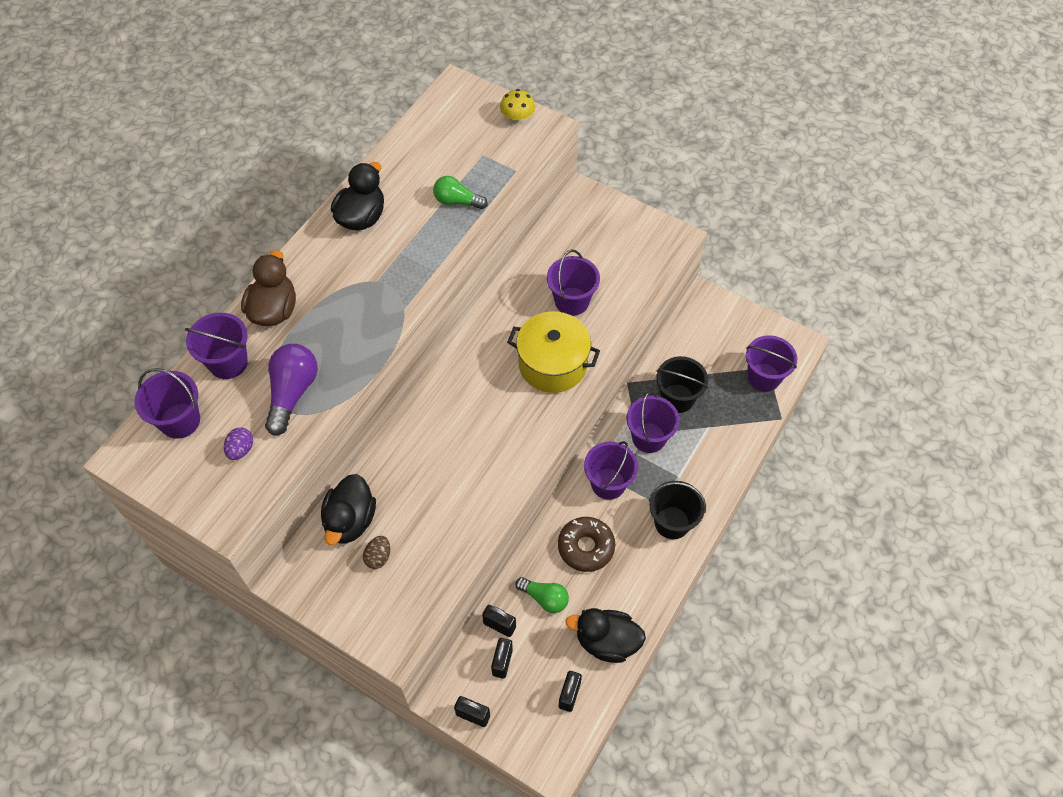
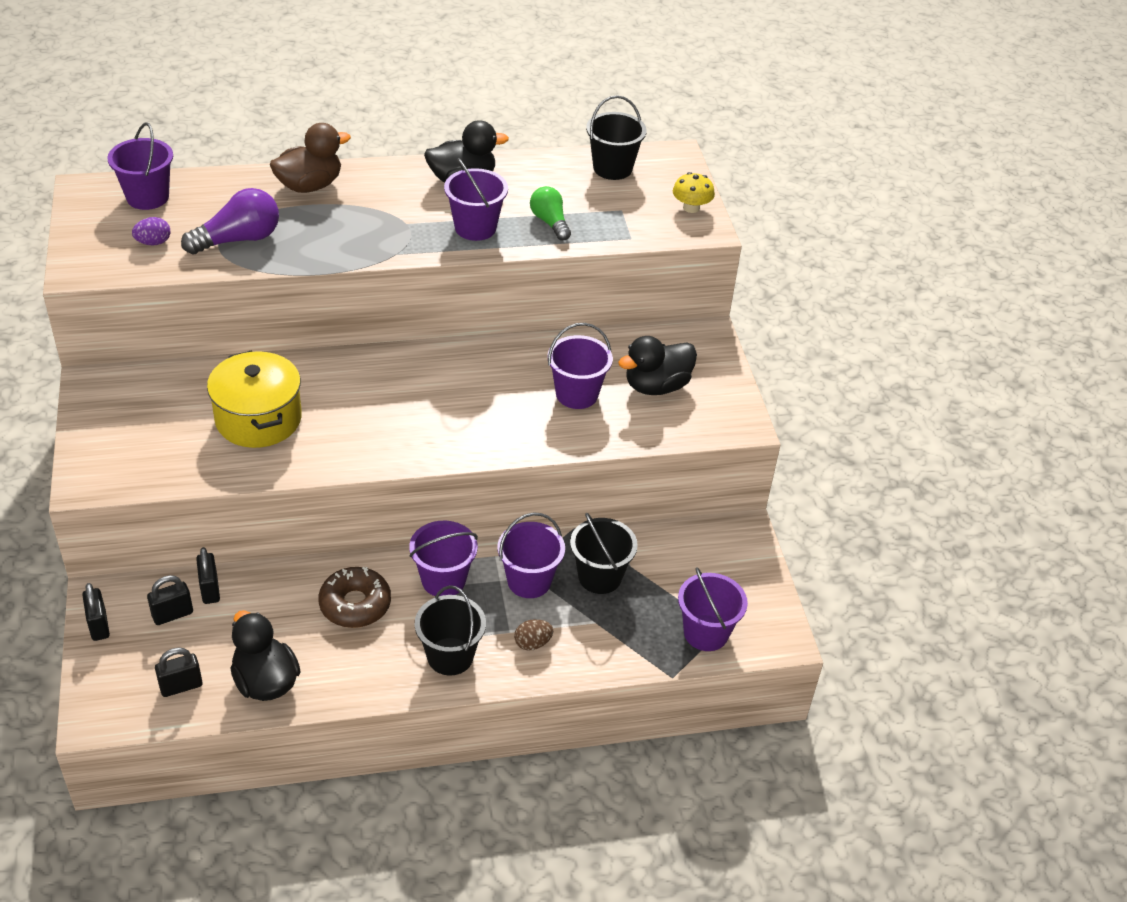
camera: 45 degrees right, 15 degrees down
(228, 362) = (230, 190): purple bucket -> purple bucket (475, 228)
(350, 520) = (186, 385): black duck -> black duck (656, 386)
(378, 557) = (166, 423): brown egg -> brown egg (532, 643)
(435, 128) = (612, 168): none -> black bucket
(544, 598) = (269, 606): green light bulb -> none
(553, 364) = (491, 420): yellow pot -> yellow pot (258, 419)

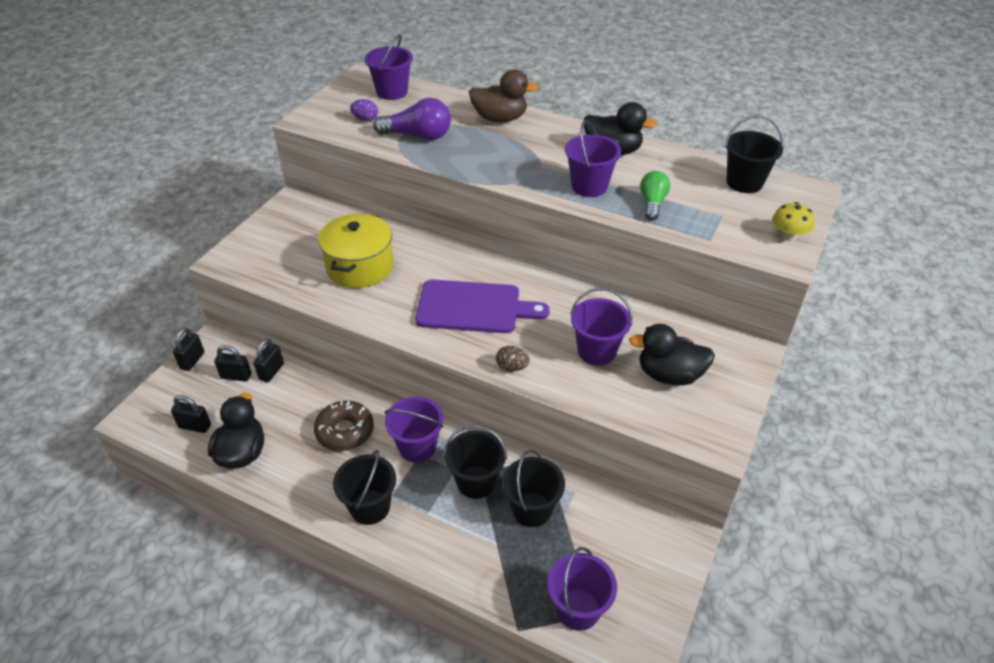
camera: 40 degrees right, 0 degrees up
(423, 406) = (473, 307): none -> purple cutting board
(529, 581) = (476, 482): purple bucket -> black bucket
(532, 643) = (435, 533): brown egg -> brown egg (512, 367)

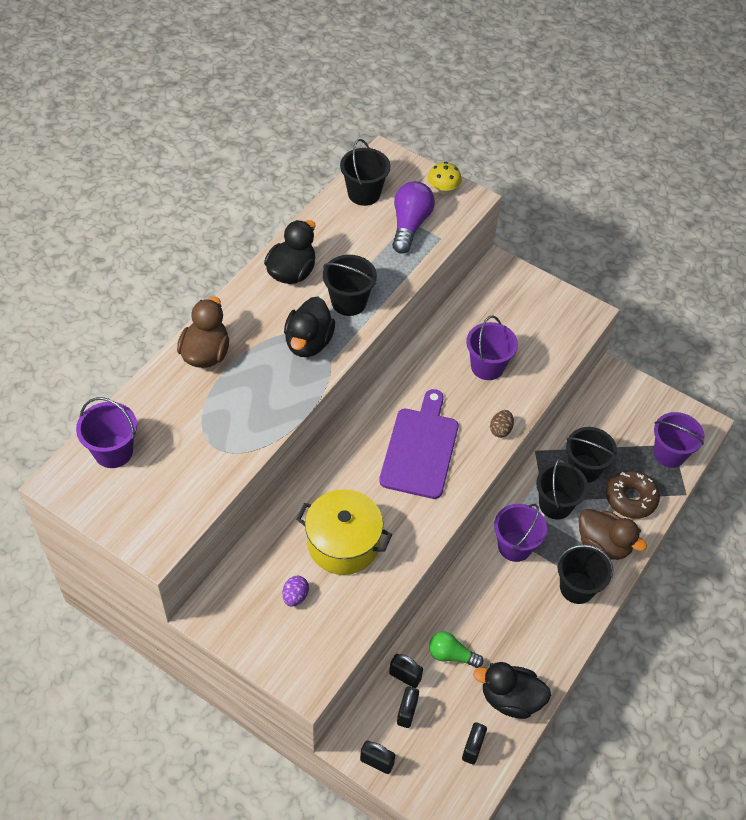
camera: 85 degrees left, 10 degrees up
(345, 431) = (491, 606): brown donut -> brown donut (630, 498)
(365, 119) = (172, 482): purple egg -> purple egg (295, 596)
(418, 136) = (222, 432): purple light bulb -> purple light bulb (410, 225)
(429, 532) = (603, 544): none -> brown duck
(589, 186) = (349, 302): purple bucket -> black bucket
(652, 203) = (384, 263): green light bulb -> green light bulb (451, 655)
(669, 375) = (518, 325): black duck -> black duck (308, 342)

